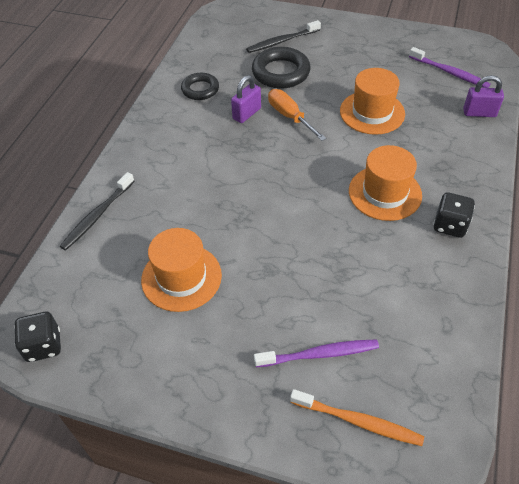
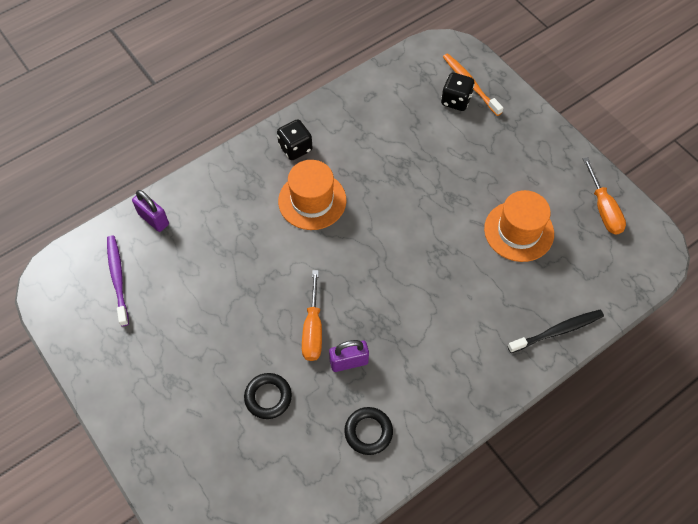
camera: 145 degrees left, 10 degrees up
(43, 345) = (644, 241): black dice -> black dice (456, 100)
(105, 355) = (603, 208): none -> orange screwdriver
(281, 72) = (268, 397): black ring -> black ring, size x0.64
(282, 41) = (222, 449): black toothbrush -> none
(320, 354) = (462, 127): purple toothbrush -> none
(372, 112) = (237, 282): orange hat -> none

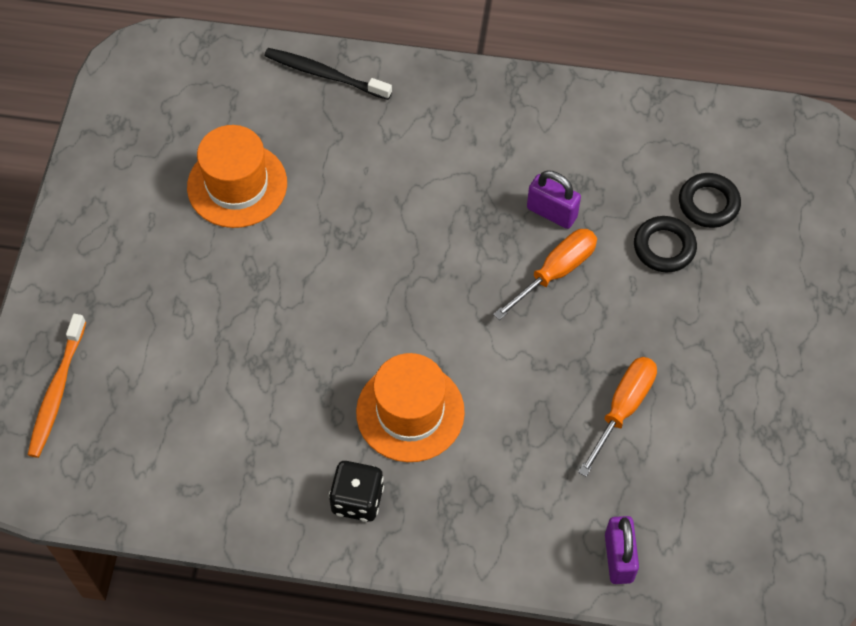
camera: 135 degrees left, 0 degrees up
(118, 278) = (723, 514): purple toothbrush -> none
(368, 432) = (597, 141): black ring -> black ring (708, 203)
(456, 100) = (101, 386): black dice -> none
(603, 208) = (126, 133): orange screwdriver -> orange screwdriver (622, 409)

